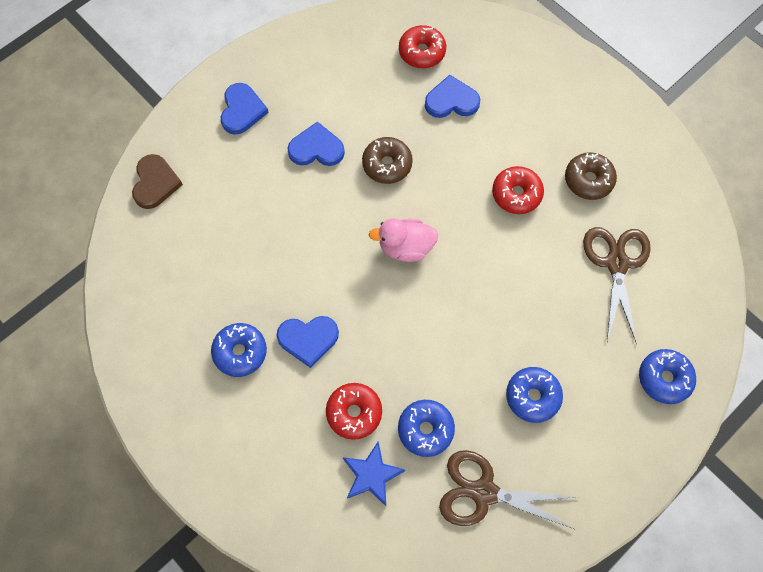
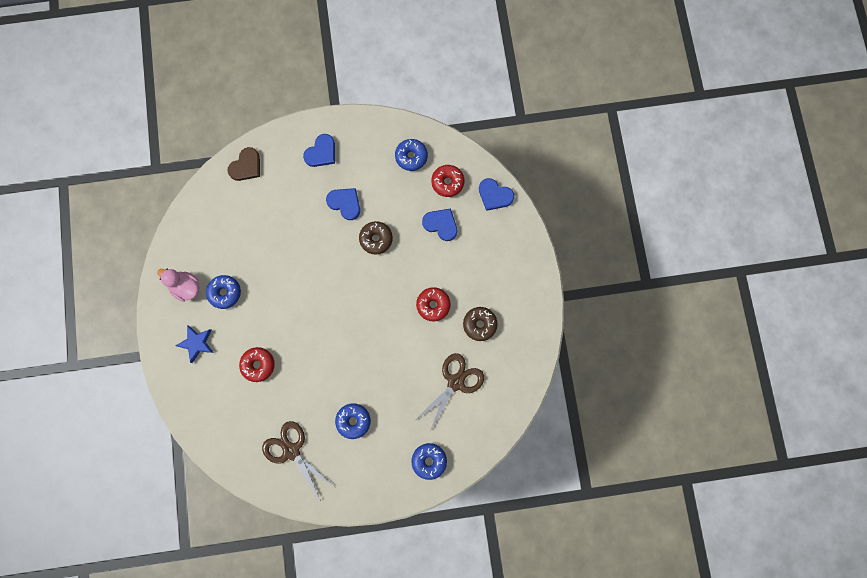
camera: 35 degrees right, 10 degrees up
(308, 339) = (263, 310): blue heart -> blue heart (494, 195)
(372, 475) = (244, 402): blue star -> blue star (196, 343)
(405, 247) = (350, 294): pink duck -> pink duck (186, 287)
(425, 429) = (287, 399): blue donut -> blue donut (411, 157)

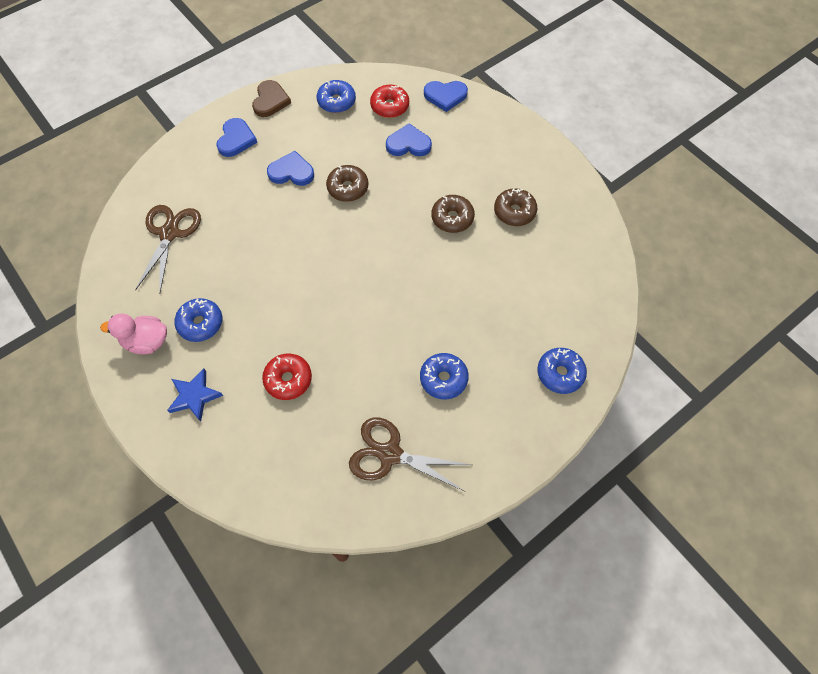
camera: 30 degrees left, 15 degrees down
(246, 166) = (155, 188): brown heart -> brown heart (270, 101)
(433, 305) = (452, 218): red donut -> brown donut
(455, 382) = (530, 278): brown scissors -> brown scissors (169, 233)

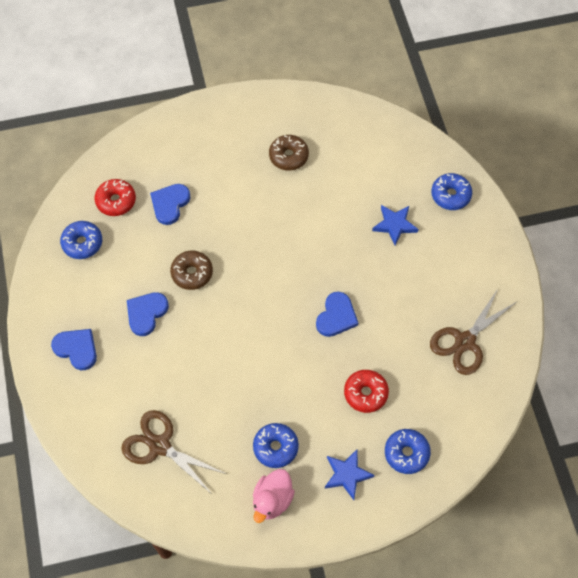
camera: 65 degrees left, 0 degrees up
(270, 101) = (44, 301): brown heart -> none
(443, 379) = (418, 277): blue donut -> blue donut (406, 453)
(445, 96) = (131, 151): blue heart -> blue heart (336, 316)
(452, 218) = (270, 205): brown donut -> none
(492, 333) = (394, 225): none -> blue star

